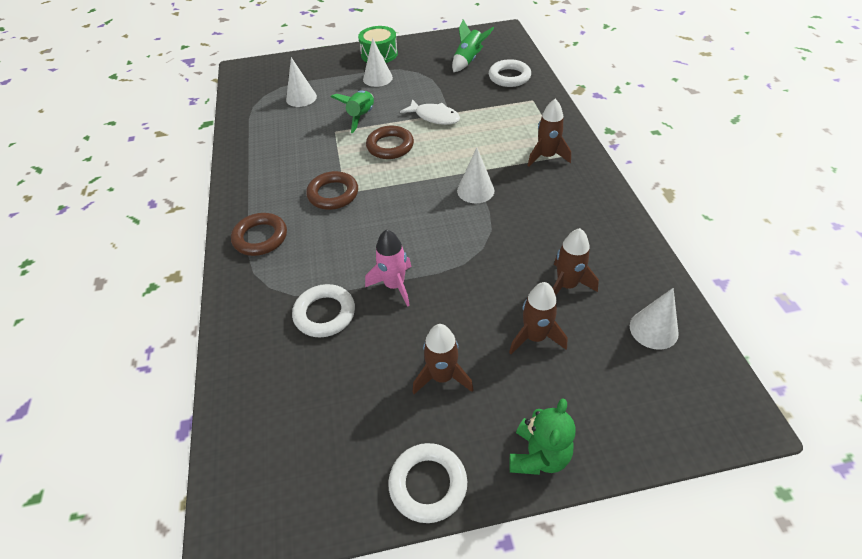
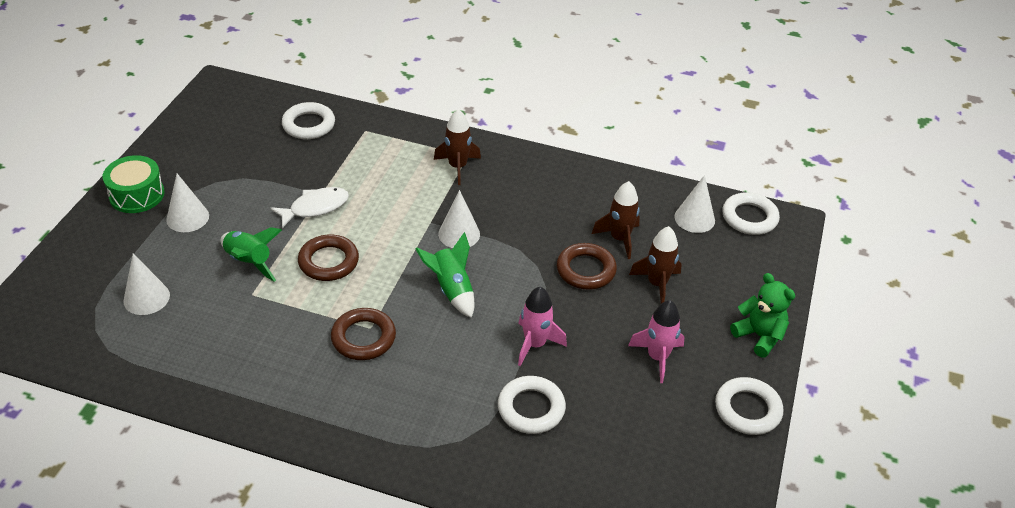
camera: 65 degrees left, 5 degrees down
(260, 237) = (378, 423): brown ring -> brown ring (586, 270)
(442, 377) = (657, 357): brown rocket -> pink rocket
(468, 60) = (242, 136): green rocket -> green rocket (452, 289)
(707, 376) = (749, 217): none -> white ring

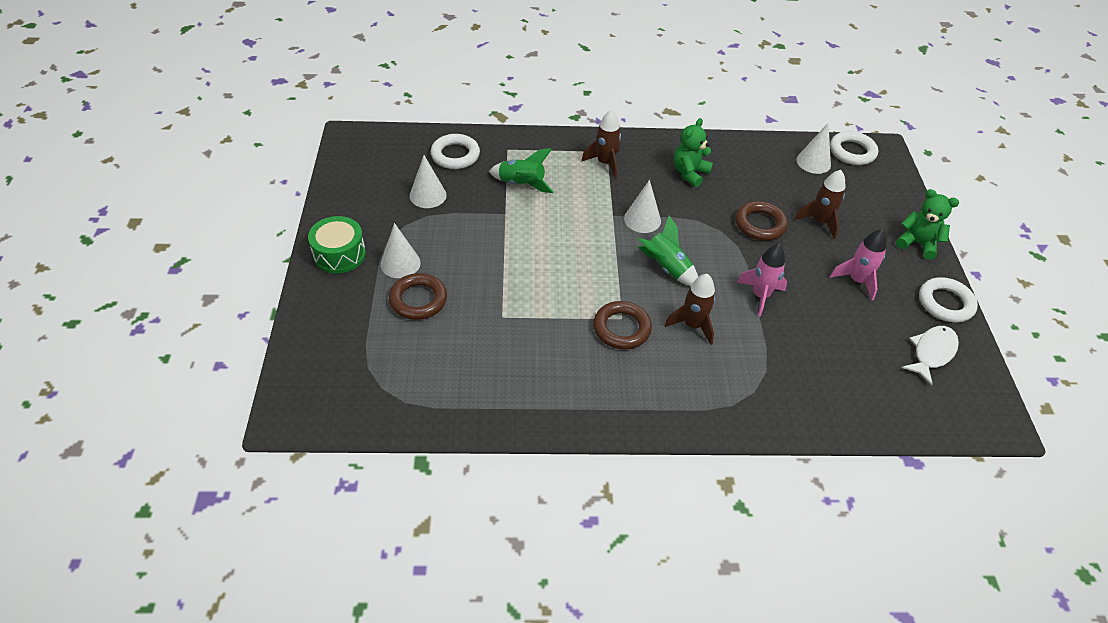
camera: 20 degrees left, 5 degrees up
(146, 298) = (410, 345): white cone -> white cone (428, 195)
(249, 262) = (481, 289): green rocket -> green rocket (521, 184)
(315, 208) = (508, 227): white fish -> white fish (931, 353)
(328, 262) = (550, 271): brown ring -> brown ring (418, 300)
(531, 408) = (790, 349): white ring -> none
(543, 198) = (689, 173): none -> green teddy bear
(619, 239) = (769, 192): brown rocket -> brown rocket (692, 325)

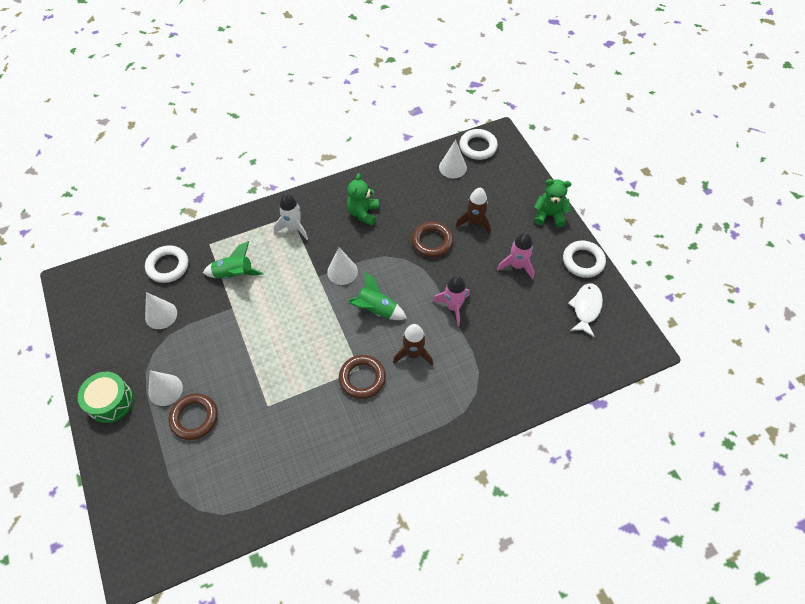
camera: 20 degrees left, 10 degrees up
(605, 163) = (293, 228): brown rocket -> white rocket

